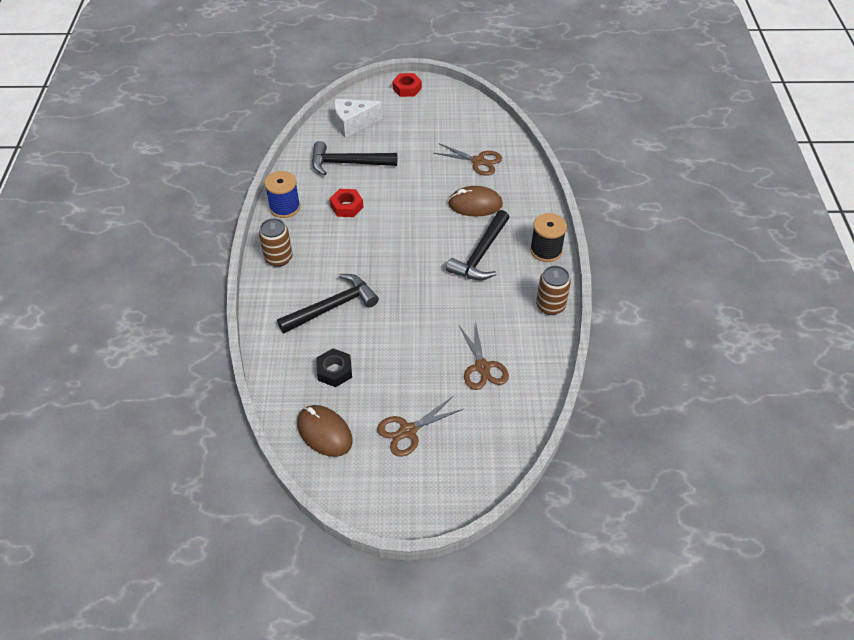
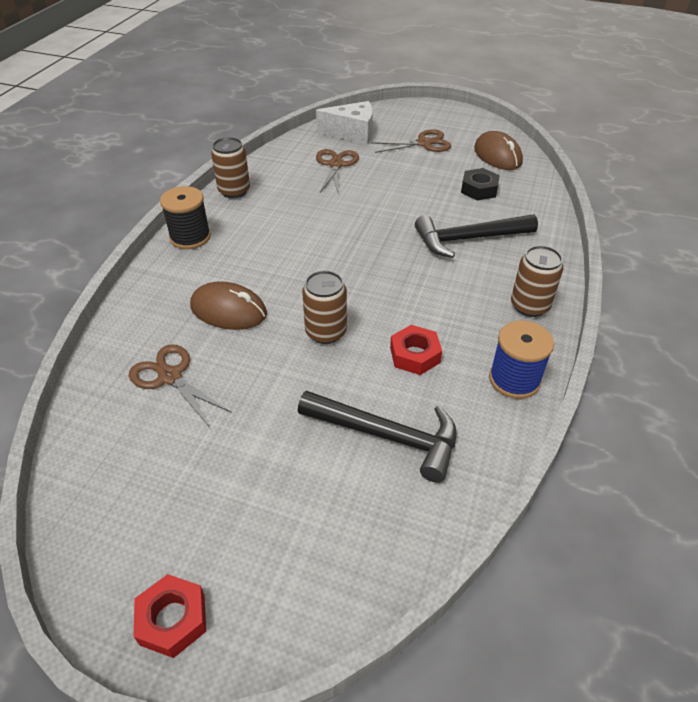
camera: 160 degrees left, 5 degrees down
(353, 124) = (343, 537): white cheese -> white cheese (352, 133)
(406, 206) = (326, 332): none -> brown can
(480, 255) = (268, 250): black hammer -> none

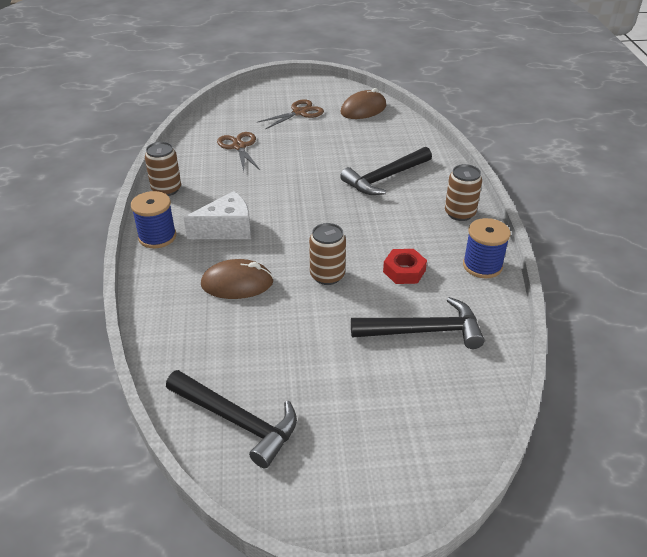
camera: 25 degrees left, 5 degrees down
(119, 464) = (238, 421): none -> black hammer
(170, 377) = (228, 347): brown scissors -> none
(173, 619) = (363, 502): red nut -> none
(190, 237) = (157, 237): black spool -> blue spool
(352, 133) = (234, 117): white cheese -> white cheese (226, 229)
(479, 189) = (367, 139): black nut -> none
(497, 155) = (363, 109): brown mouse -> brown mouse turned 75 degrees counterclockwise

